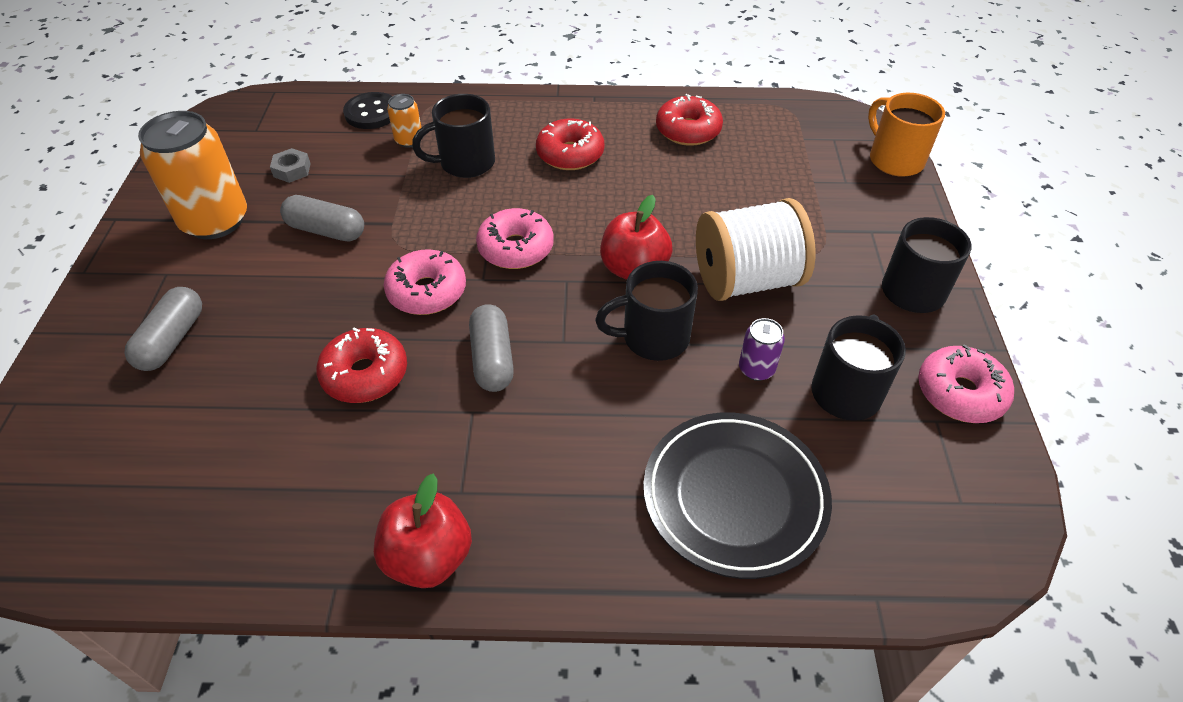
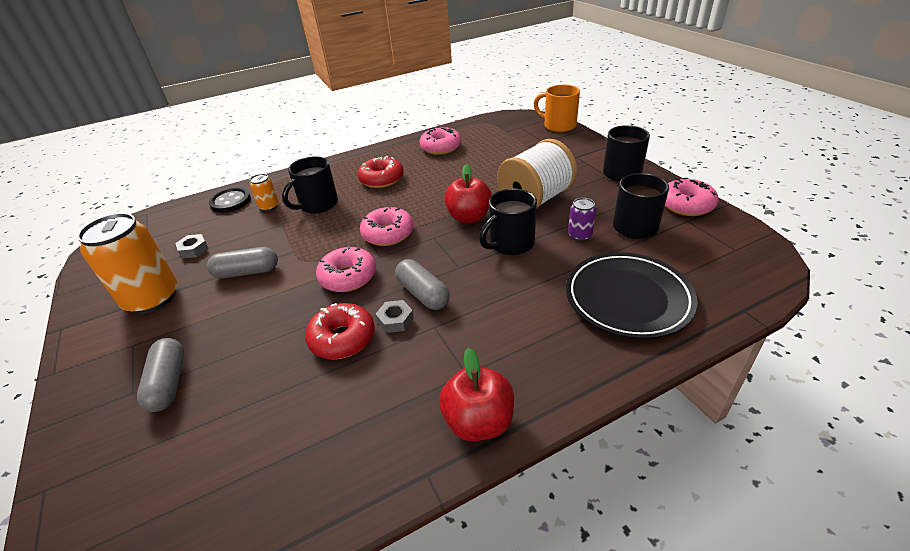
camera: 25 degrees left, 10 degrees down
(436, 379) = (395, 320): none -> grey nut
(688, 130) = (441, 147): red donut -> pink donut

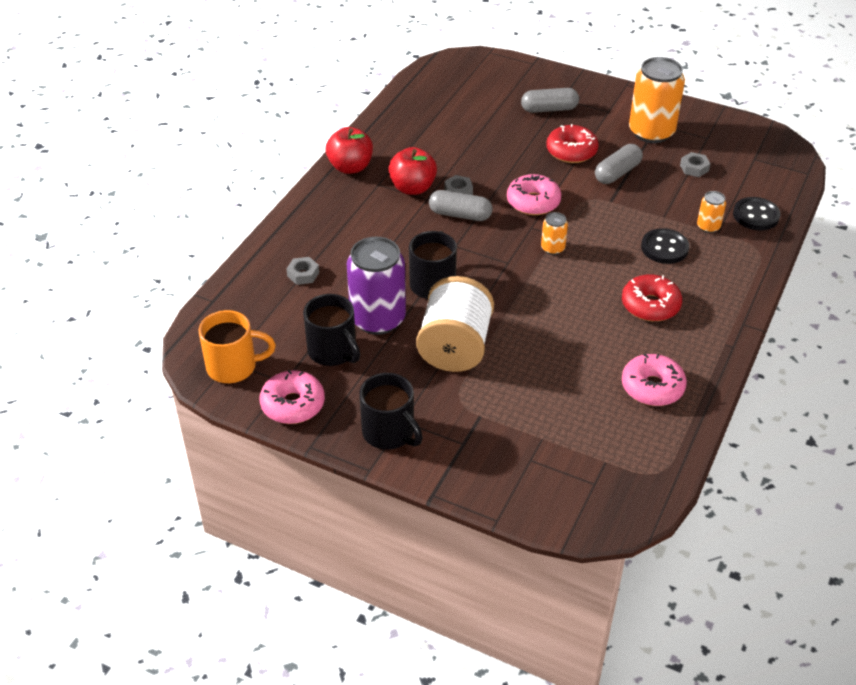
camera: 140 degrees right, 5 degrees up
(169, 383) = (549, 109): grey capsule -> grey capsule turned 45 degrees counterclockwise
(317, 205) = (664, 248): black mug -> black button
(342, 338) = (479, 168): red donut -> red donut (571, 151)
(388, 234) = (552, 248): pink donut -> orange can
(469, 217) = (499, 296): red apple -> red apple (412, 188)
(558, 125) = (543, 511): orange mug -> orange mug (234, 367)
(580, 235) = (378, 319): purple can -> purple can, size x2.16
(628, 298) = (303, 274): black plate -> grey nut

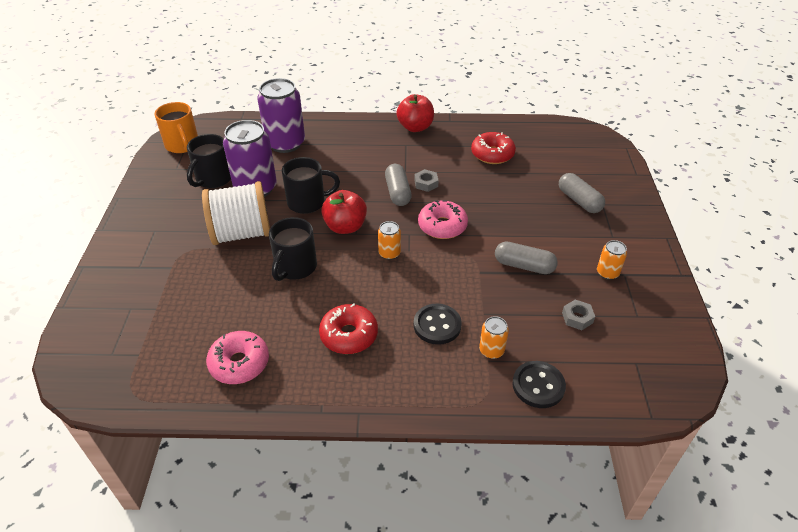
camera: 65 degrees right, 0 degrees up
(293, 404) = (155, 178): pink donut -> none
(303, 274) = (285, 143): grey nut -> purple can
(390, 433) = (140, 228): black mug -> black mug (295, 267)
(412, 188) = (413, 161): red apple -> red apple (345, 227)
(571, 151) = (530, 229): red donut -> red donut (492, 154)
(651, 132) = (607, 273): orange can -> orange can, size x0.46

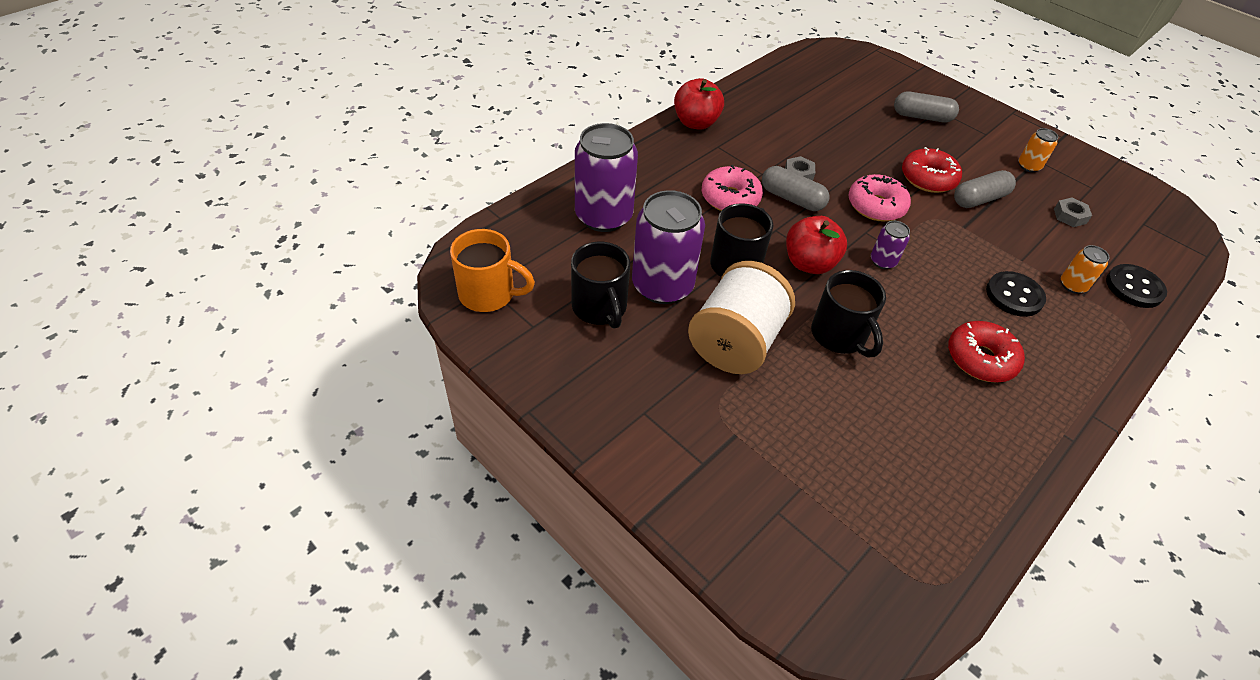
camera: 50 degrees left, 5 degrees up
(239, 363) = (957, 463): pink donut -> pink donut (730, 198)
(389, 253) = (883, 261): orange can -> purple can
(492, 154) = (800, 112): red donut -> red donut (928, 178)

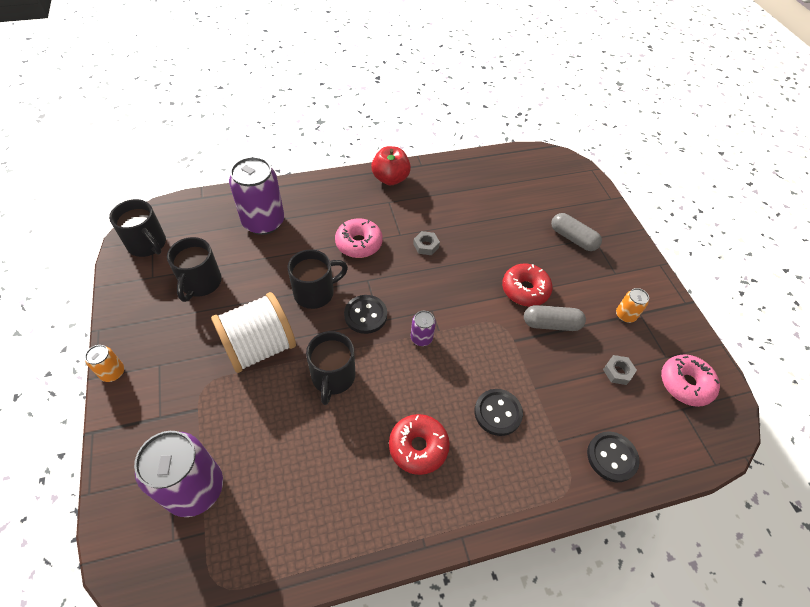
camera: 30 degrees right, 5 degrees up
(489, 294) = (148, 244): orange mug -> black mug
(662, 285) = (253, 286): purple can -> purple can (195, 488)
(792, 198) = (402, 262): grey capsule -> none
(809, 263) = (365, 315): red apple -> black button
(876, 206) = (460, 294): pink donut -> pink donut (685, 384)
(1072, 285) = (557, 429): orange can -> orange can (113, 372)

